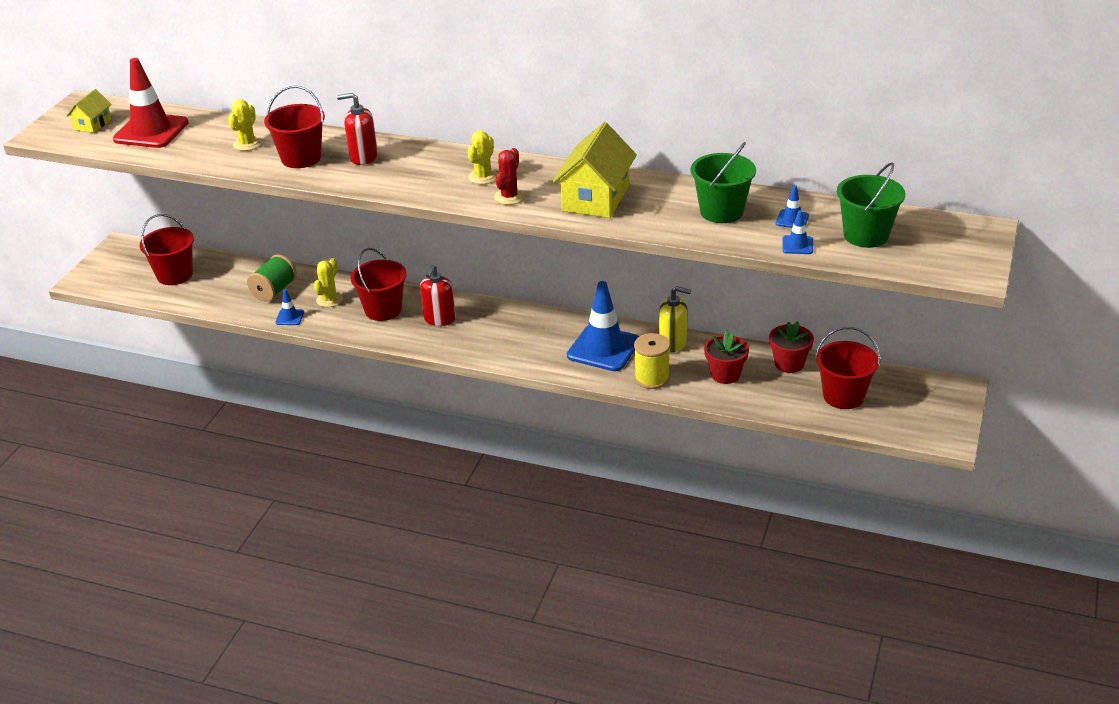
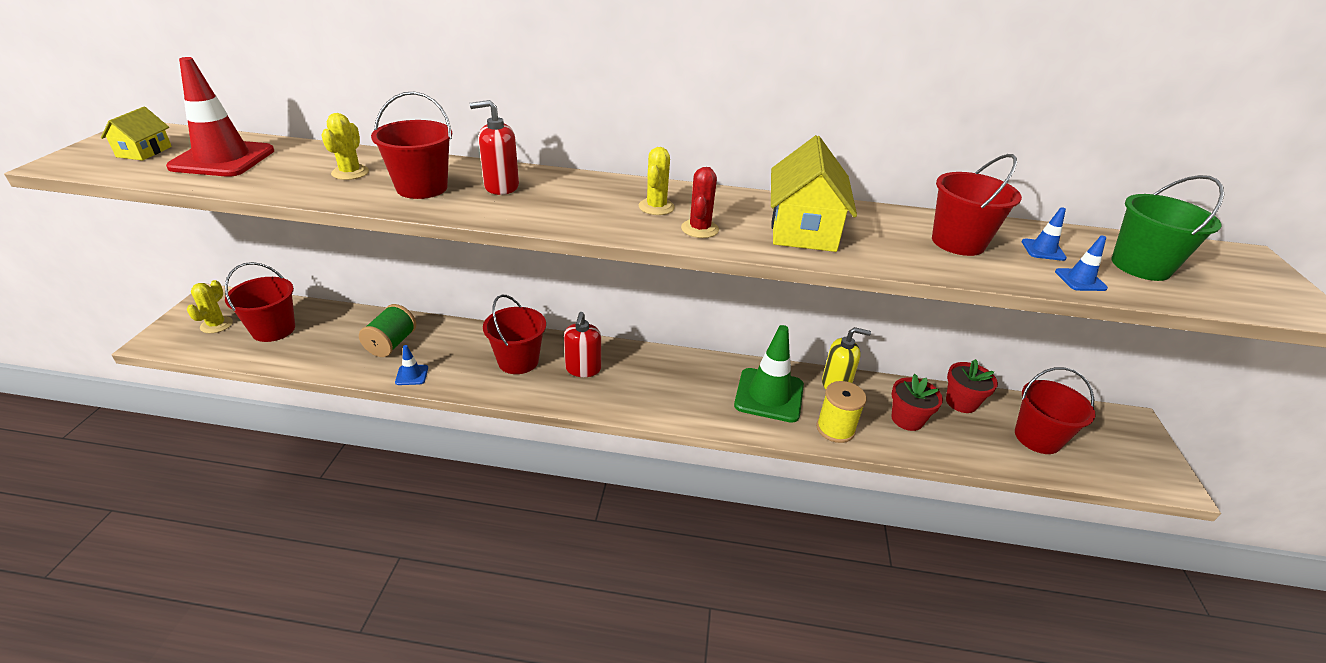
camera: 15 degrees left, 0 degrees up
(329, 299) = (456, 351): yellow cactus -> yellow cactus (216, 325)
(603, 348) = (769, 395): blue traffic cone -> green traffic cone
(721, 211) = (958, 242): green bucket -> red bucket

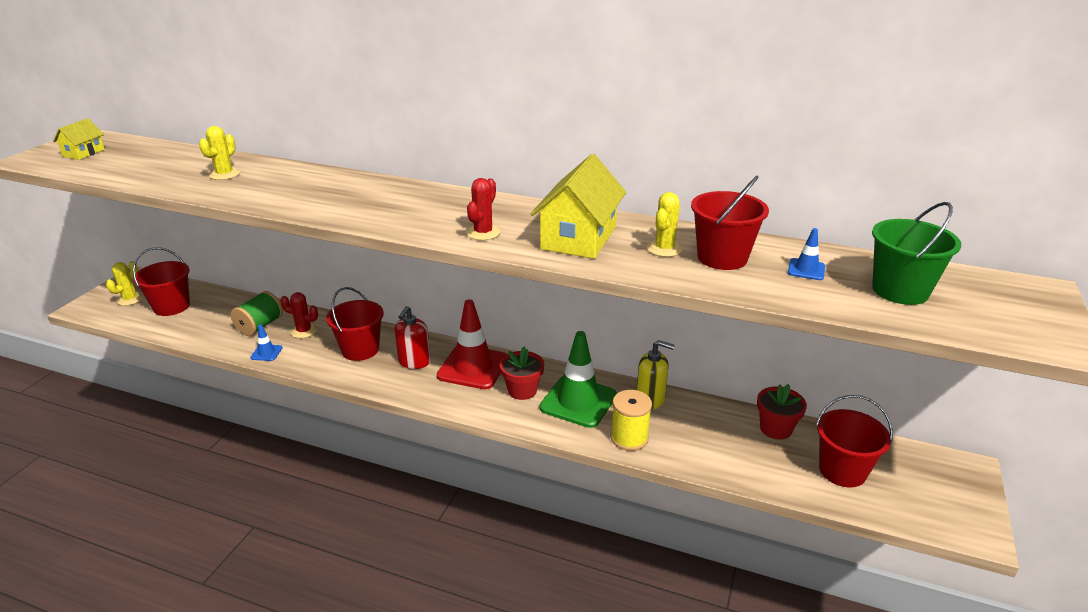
camera: 15 degrees right, 5 degrees down
(223, 159) = (136, 160): red traffic cone -> red traffic cone (473, 367)
(422, 188) = (273, 188): red bucket -> none
(445, 345) = (304, 331): none -> red cactus
(501, 186) = (337, 190): red soap dispenser -> none
(656, 207) = (458, 213): yellow cactus -> yellow cactus (664, 249)
(907, 419) = (708, 438): red flower pot -> red flower pot (522, 390)
(1080, 280) = (820, 298): blue traffic cone -> none

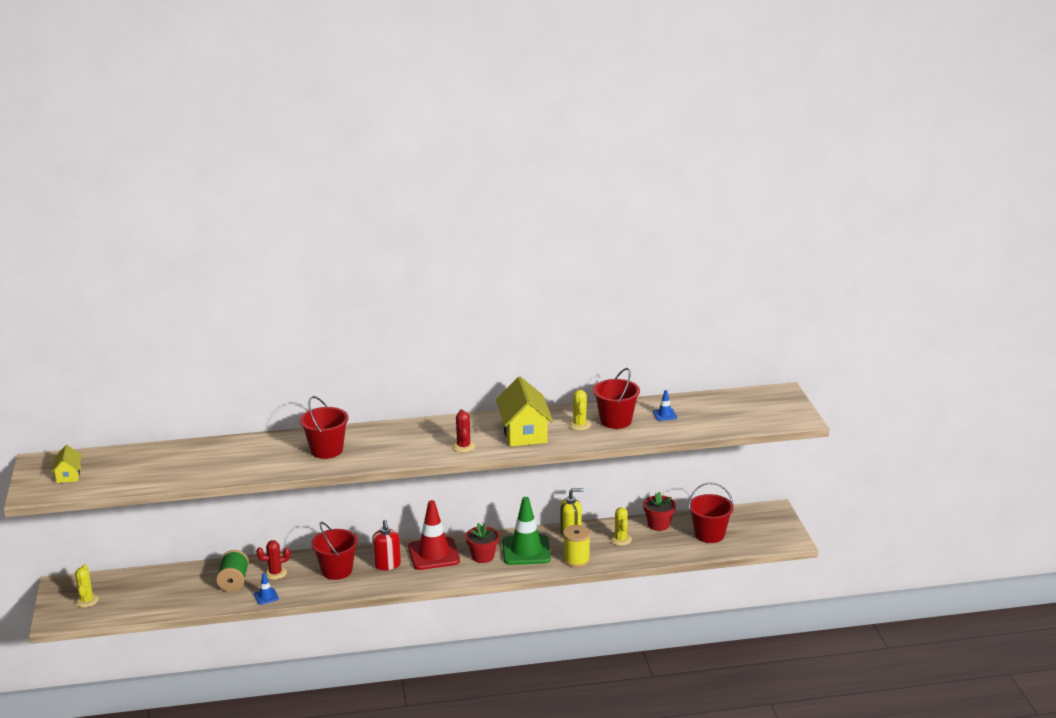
camera: 30 degrees left, 5 degrees down
(171, 306) = (134, 593): red bucket -> red bucket (326, 450)
(224, 174) = (221, 458): yellow cactus -> yellow cactus (620, 539)
(900, 290) = (718, 413): green bucket -> none

